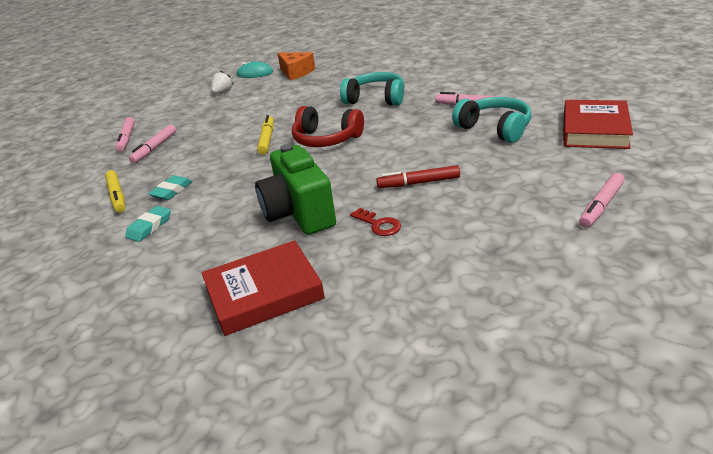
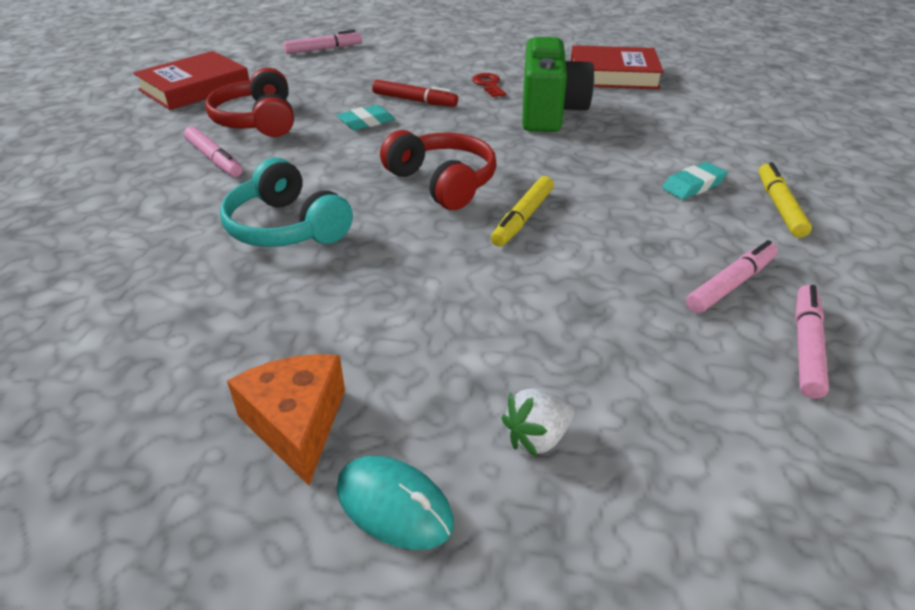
camera: 155 degrees left, 5 degrees up
(149, 227) = (720, 151): turquoise eraser -> turquoise eraser (366, 122)
(494, 128) = (258, 121): turquoise headphones -> red headphones

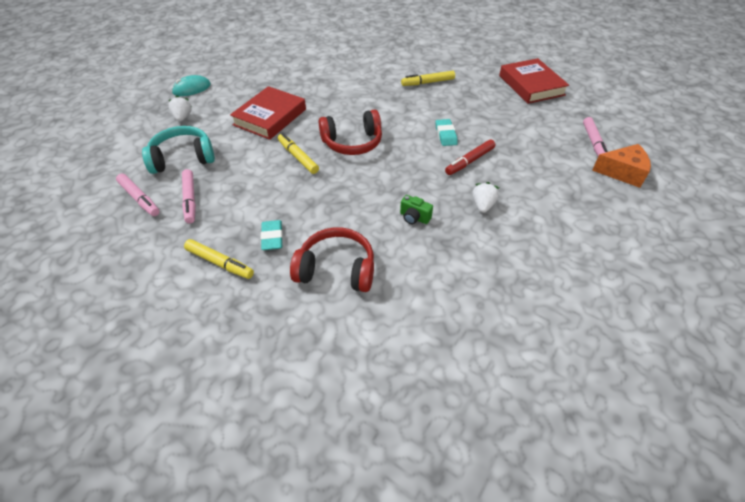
camera: 115 degrees right, 10 degrees up
(214, 159) = (427, 82): pink marker -> yellow marker
(258, 121) = (468, 99): red headphones -> red headphones (336, 269)
(286, 227) = (347, 92): turquoise headphones -> turquoise headphones (183, 158)
(296, 424) = (236, 79): orange cheese -> orange cheese (622, 172)
(489, 85) = (482, 205): red key -> white strawberry
(550, 113) = (414, 218): green camera -> green camera, size x0.41
(613, 75) = (471, 293): red book -> red book (270, 117)

